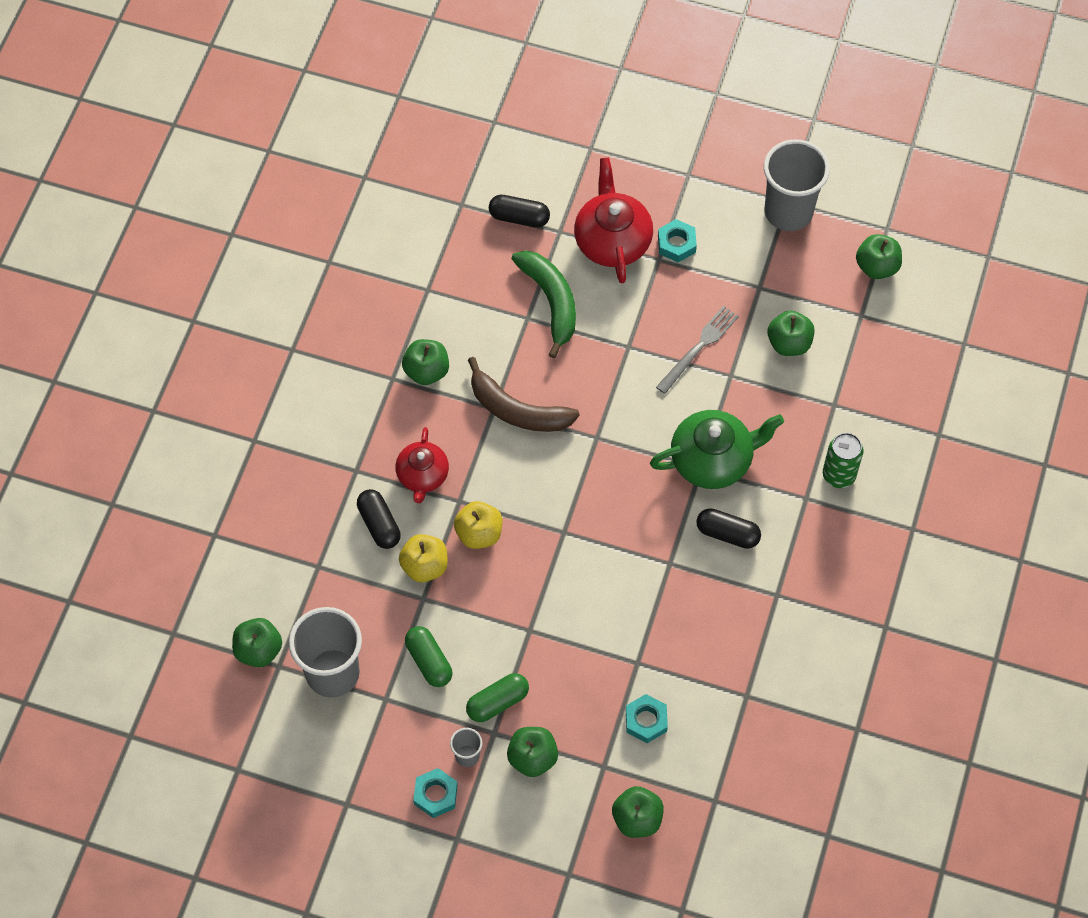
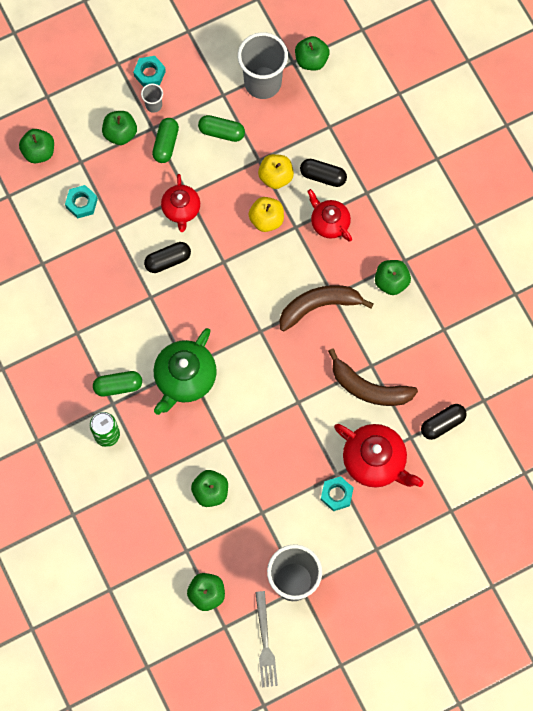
camera: 135 degrees right, 10 degrees up
(551, 301) = (369, 388): green banana -> brown banana
(551, 621) = (181, 209): none -> red teapot
(699, 347) = (258, 439): grey fork -> grey fork (265, 643)
(727, 533) = (136, 342): black capsule -> black capsule (168, 260)
(784, 509) = (118, 386): none -> green capsule

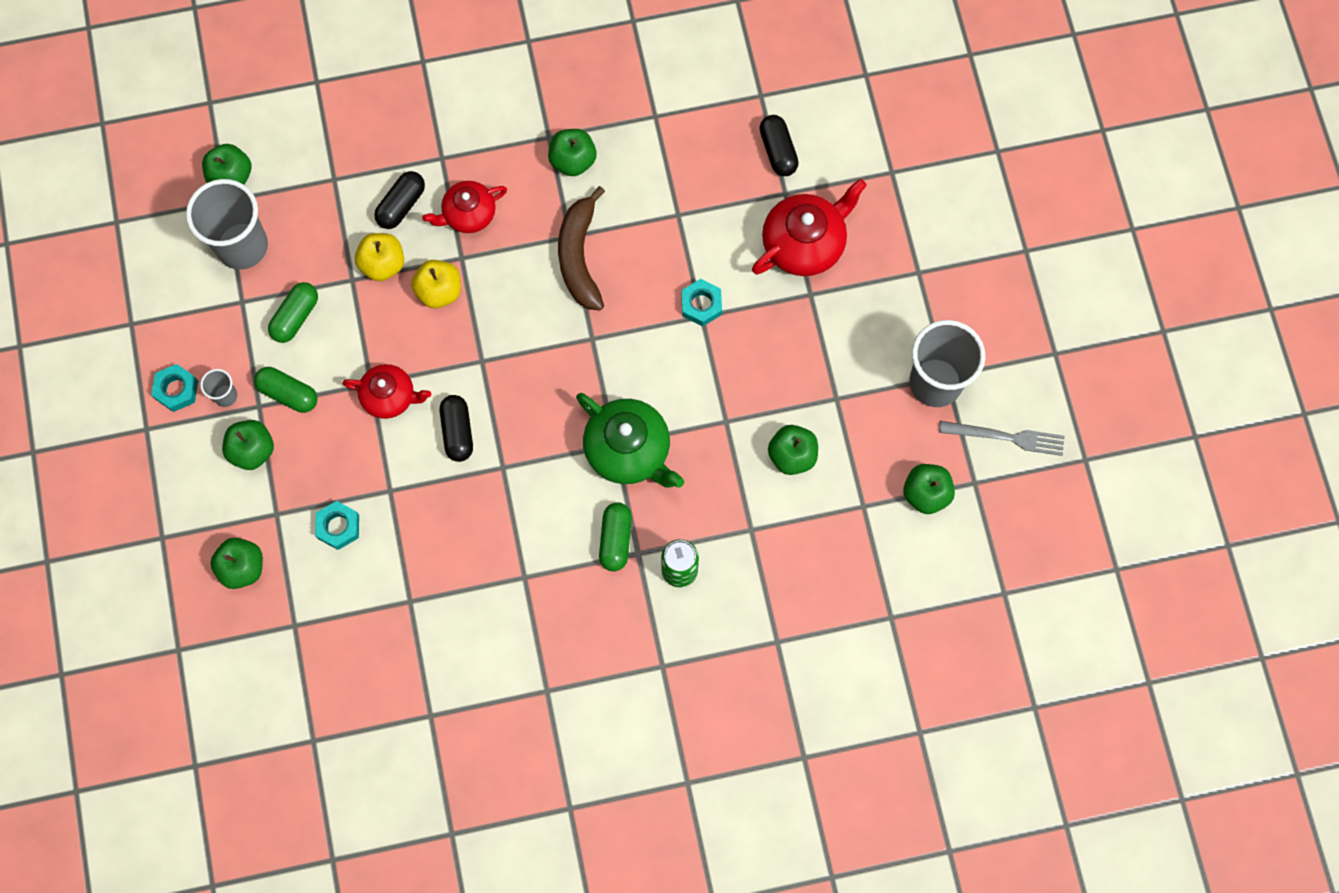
camera: 75 degrees left, 0 degrees up
(336, 494) = (836, 301): turquoise nut -> turquoise nut (701, 305)
(369, 388) = (707, 225): brown banana -> none

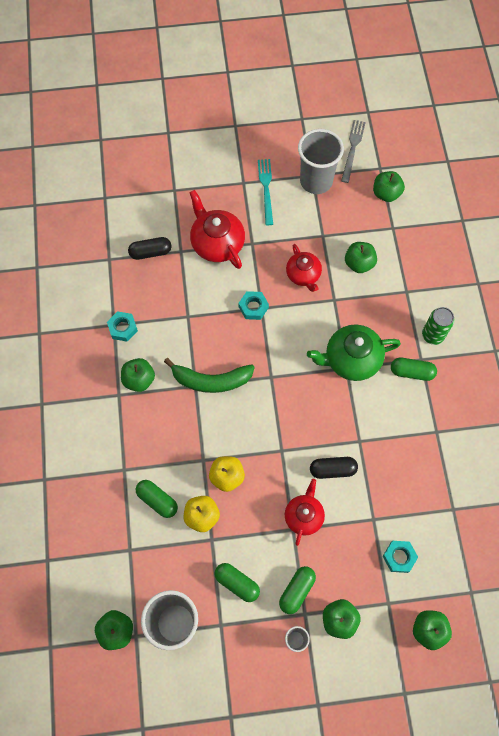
camera: 85 degrees left, 5 degrees down
(176, 390) = (288, 679): turquoise nut -> turquoise nut (123, 328)
(401, 205) = (157, 500): black capsule -> green capsule
(468, 214) = (170, 453): red teapot -> red teapot (303, 275)
(579, 257) = (211, 380): brown banana -> green banana
(629, 450) = (351, 359): green teapot -> green teapot turned 150 degrees counterclockwise
(910, 307) = (266, 189): none -> turquoise fork

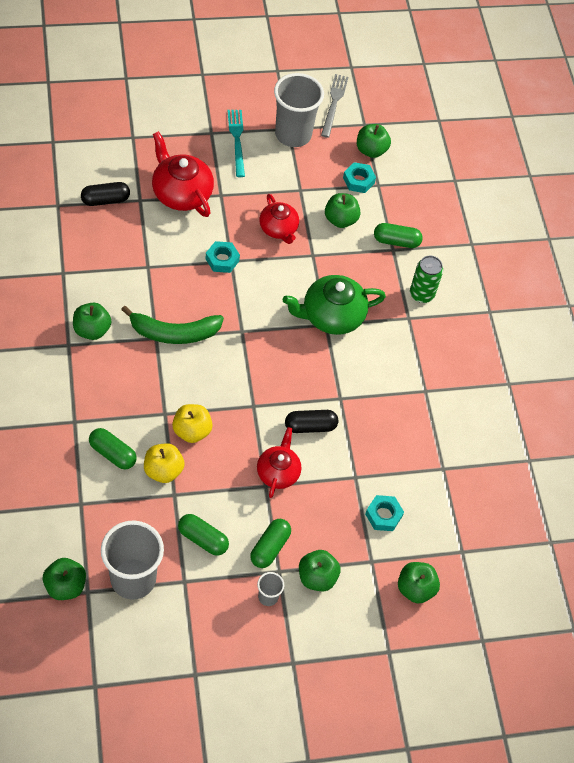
camera: 10 degrees left, 10 degrees down
(123, 328) = (73, 276): turquoise nut -> turquoise nut (358, 180)
(412, 372) = (398, 330): green capsule -> green capsule (396, 241)

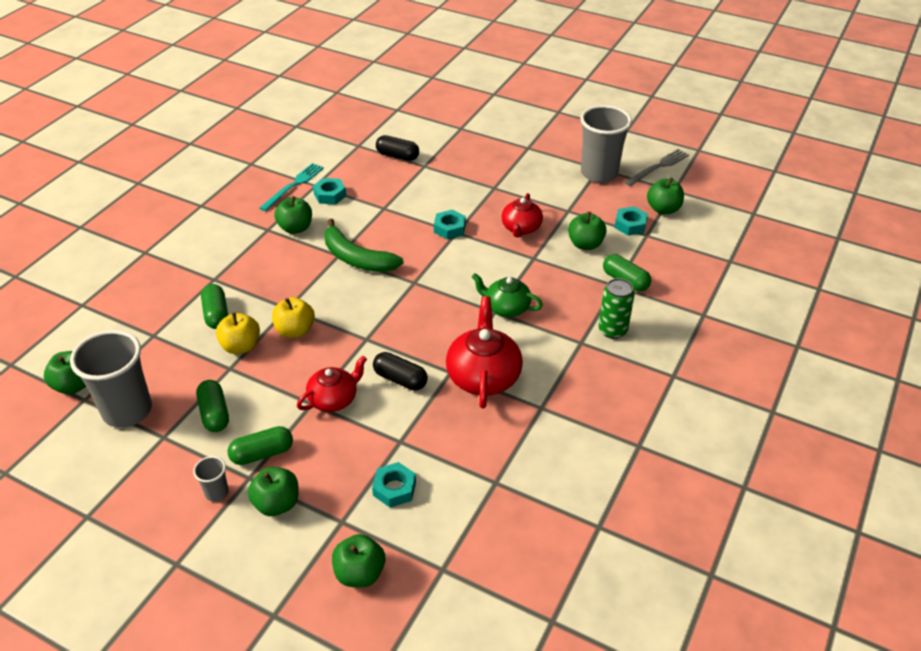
camera: 45 degrees right, 15 degrees down
(87, 277) = (330, 195): none -> turquoise nut
(181, 193) = (462, 174): red teapot -> red teapot (483, 376)
(237, 140) = (545, 159): turquoise fork -> turquoise fork (293, 185)
(331, 316) = (506, 307): green teapot -> green teapot, size x0.65

